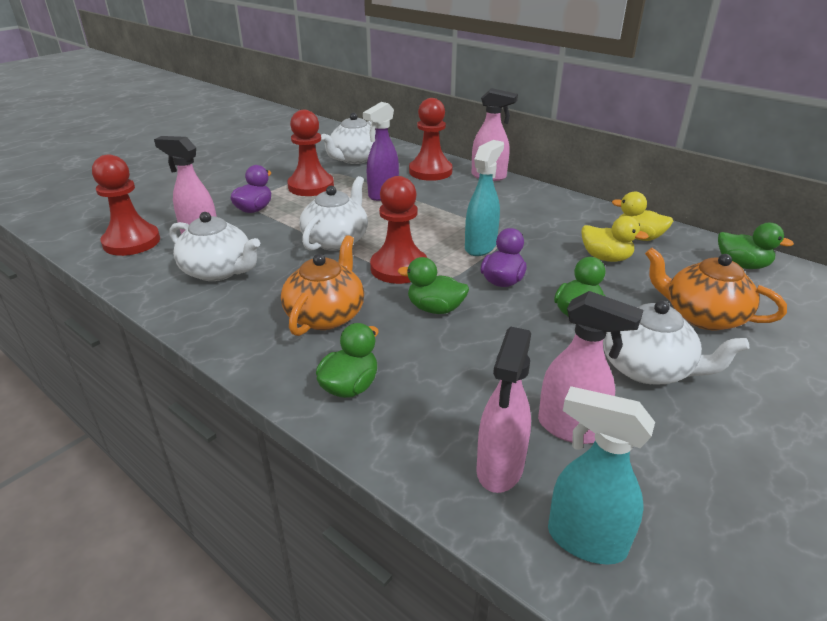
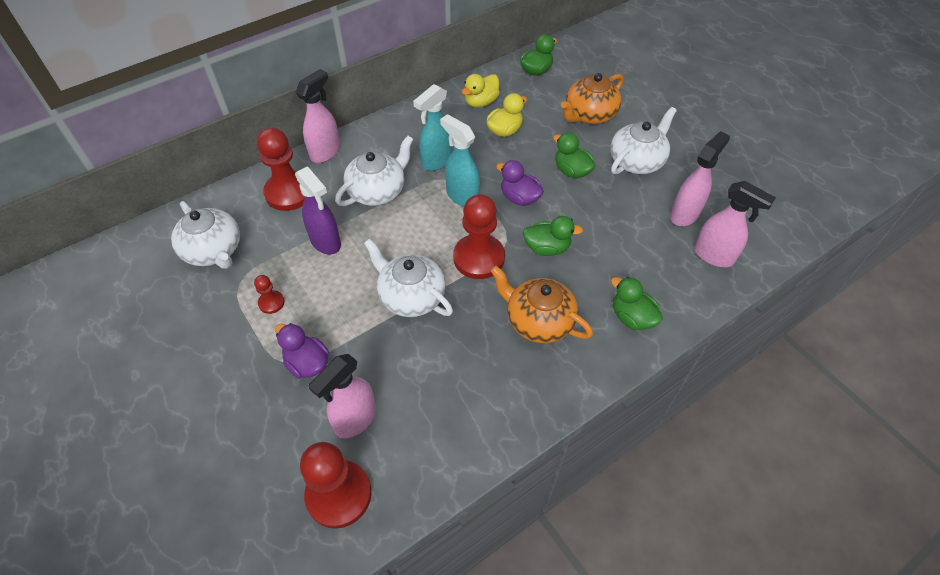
camera: 75 degrees left, 20 degrees up
(218, 271) = (438, 401): white teapot -> white teapot (378, 191)
(311, 186) = (271, 303): red pawn -> red pawn, size x0.47
(435, 309) = (547, 248): green duck -> green duck turned 120 degrees counterclockwise
(585, 540) = (763, 236): turquoise spray bottle -> turquoise spray bottle (436, 161)

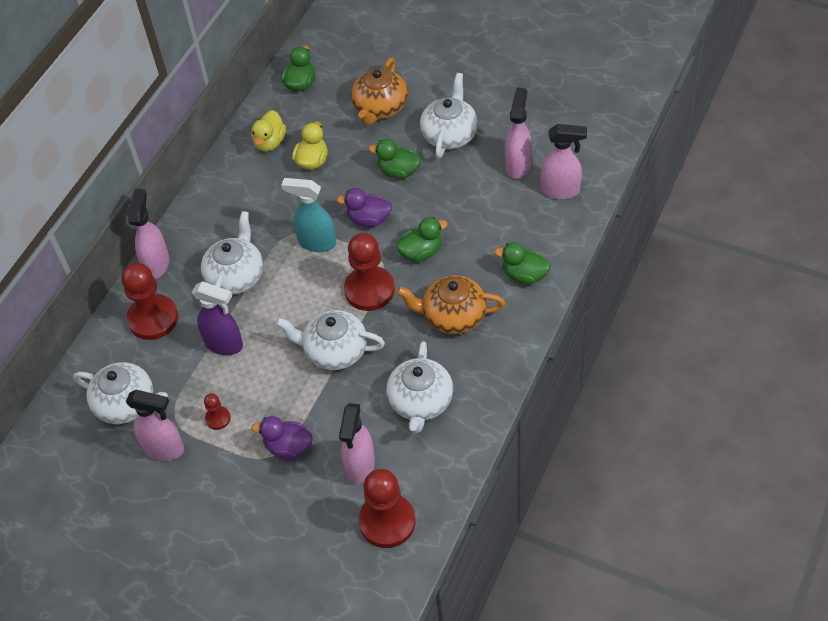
camera: 25 degrees left, 0 degrees up
(210, 305) = (164, 449): none -> pink spray bottle
(436, 161) = (269, 221): turquoise spray bottle -> none
(453, 388) = (420, 402): none -> white teapot

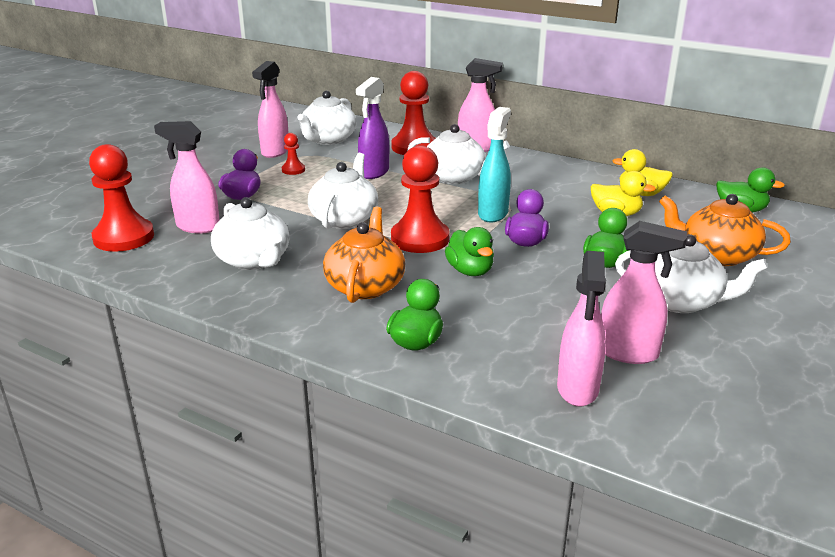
camera: 90 degrees right, 25 degrees down
(420, 402) = (254, 260): white teapot -> white teapot turned 135 degrees counterclockwise

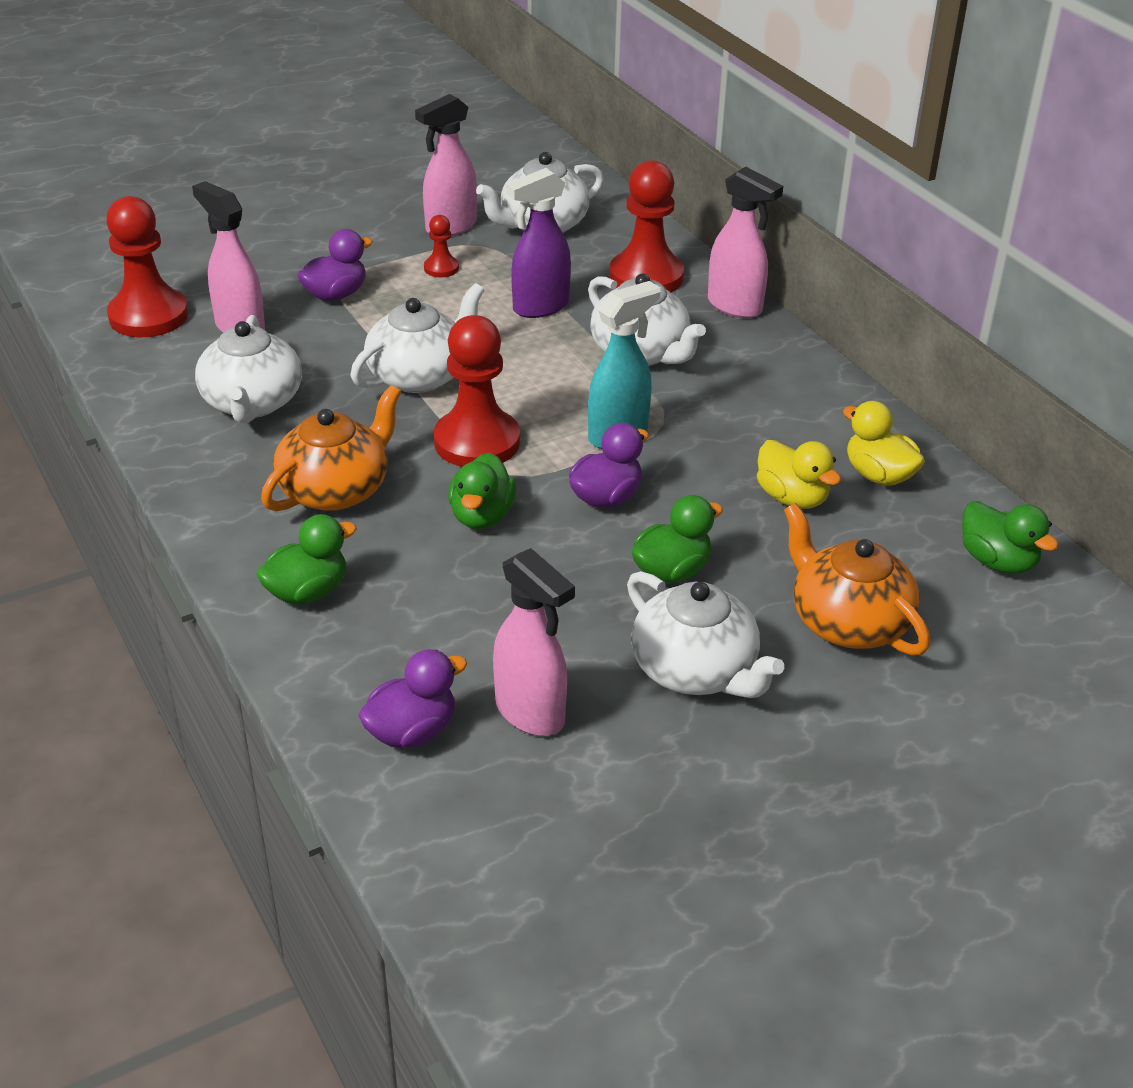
camera: 30 degrees right, 10 degrees up
(577, 389) = (412, 731): pink spray bottle -> purple duck

